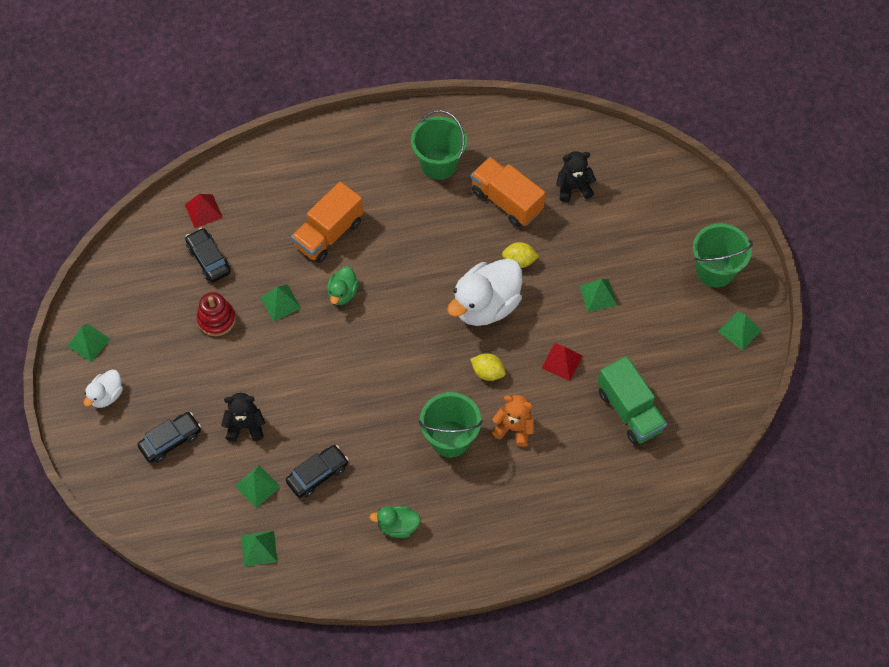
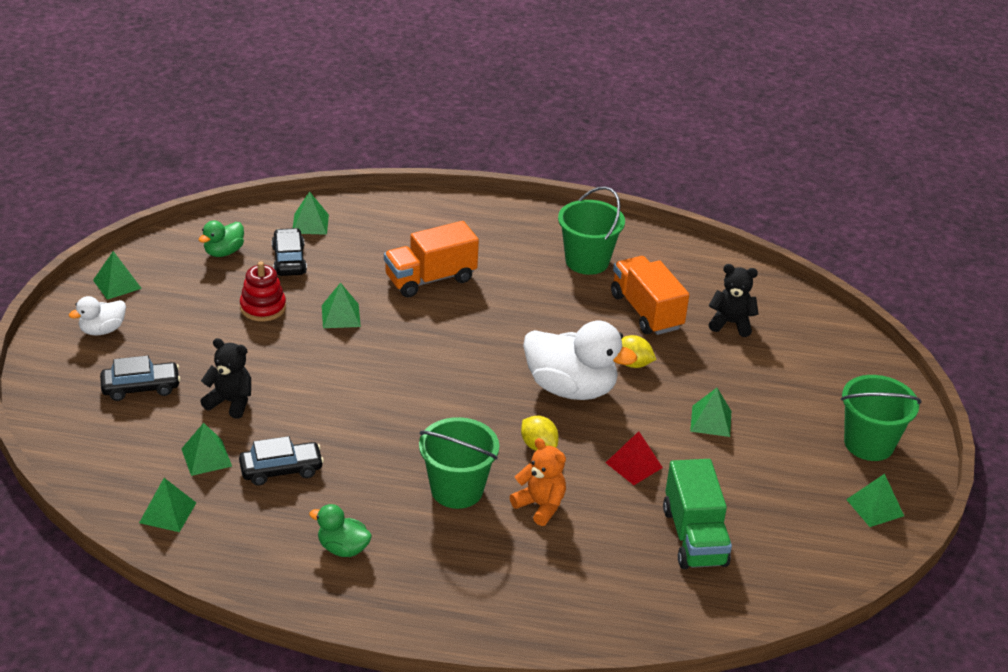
camera: 20 degrees right, 25 degrees down
(203, 211) = (310, 224): red pyramid -> green pyramid
(342, 293) = (414, 329): green duck -> green duck (224, 252)
(486, 305) = (571, 388): white duck -> white duck turned 135 degrees counterclockwise

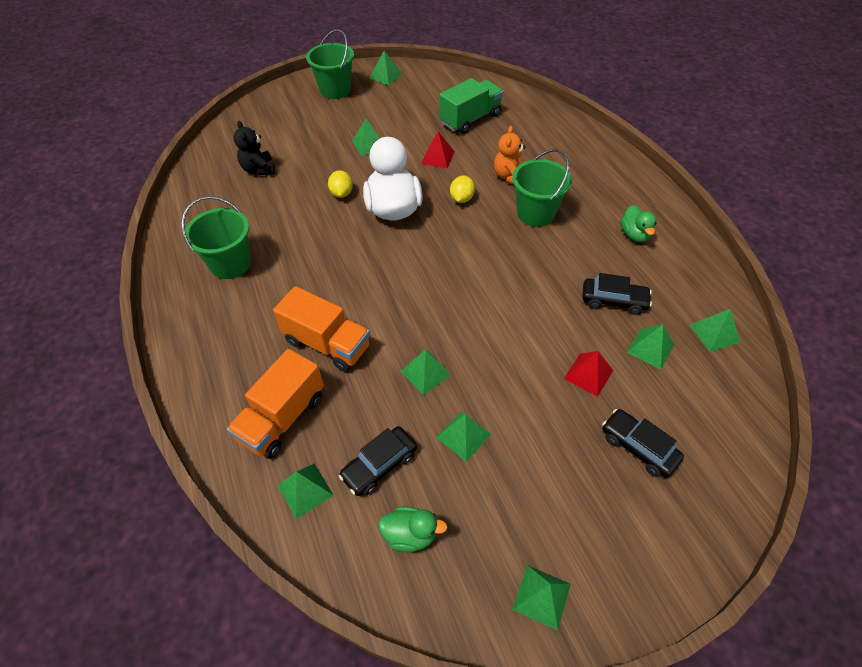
camera: 120 degrees left, 15 degrees up
(102, 330) = (611, 545): white duck -> none
(230, 402) = (588, 374): black teddy bear -> red pyramid
(263, 307) = (463, 435): red stacking toy -> green pyramid
(281, 470) = (613, 301): black car -> black car turned 150 degrees clockwise
(646, 311) = (275, 209): orange truck -> orange truck (282, 418)

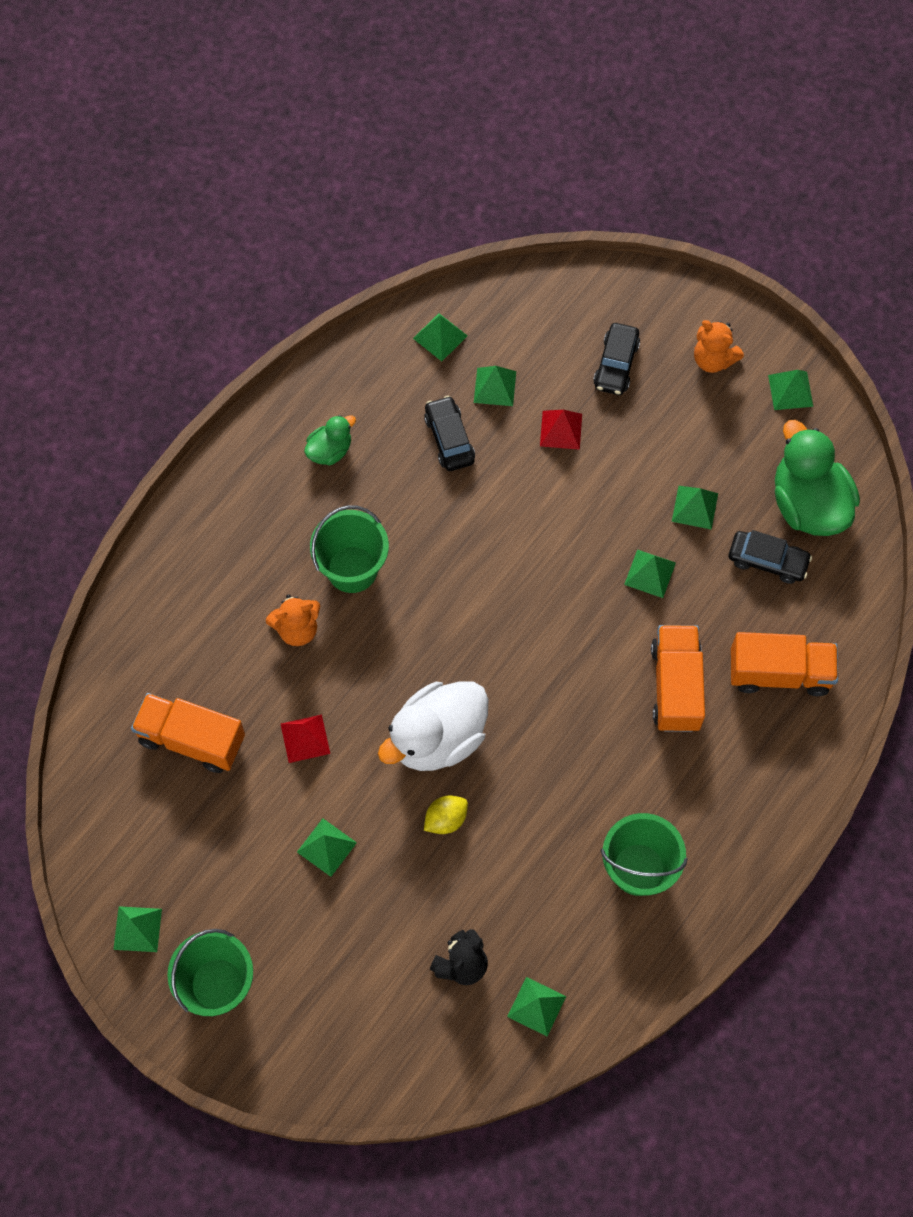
camera: 120 degrees left, 15 degrees up
(305, 490) = (828, 607): green pyramid -> green pyramid (536, 1006)
(410, 535) = (808, 504): green duck -> green duck, size x1.96
(461, 199) = (373, 666): yellow lemon -> none
(470, 119) = (191, 739): green truck -> orange truck
(611, 538) = (713, 359): none -> orange teddy bear

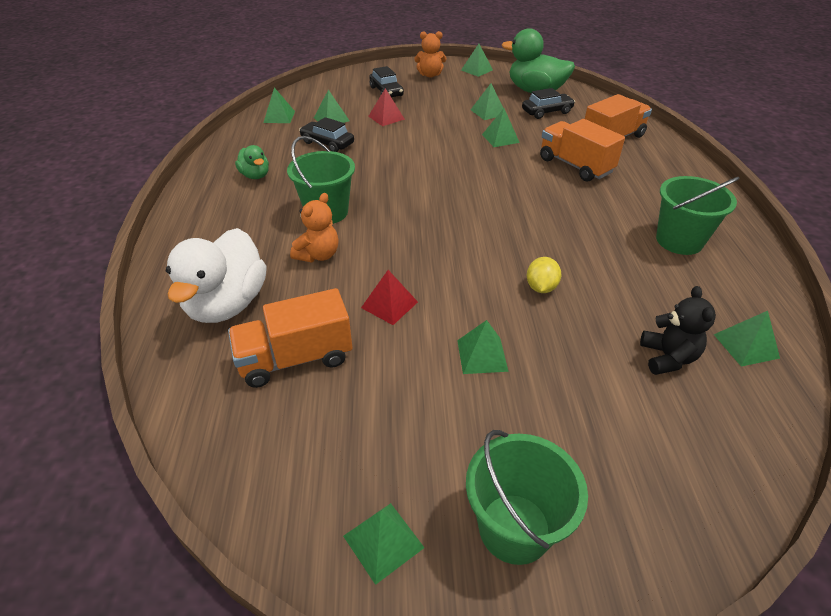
camera: 40 degrees left, 25 degrees down
(330, 450) = (255, 175): green duck -> green duck turned 135 degrees clockwise
(437, 738) = (480, 253): white duck -> white duck (227, 304)

